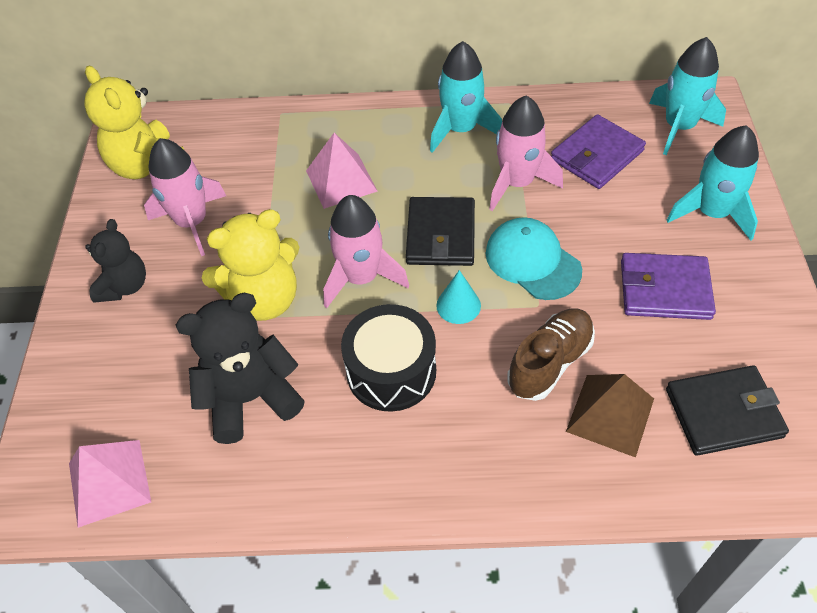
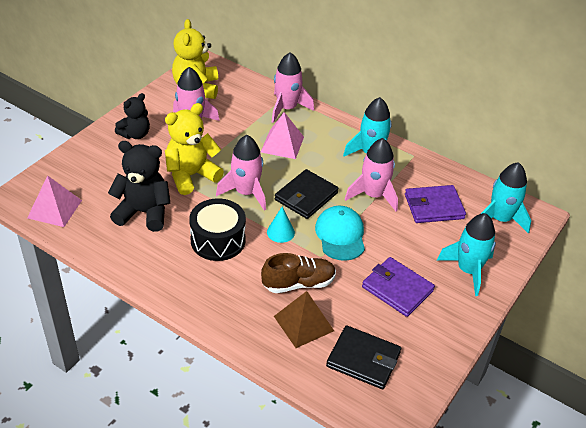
camera: 30 degrees right, 10 degrees down
(264, 299) = (191, 175): yellow teddy bear -> yellow teddy bear turned 135 degrees clockwise
(299, 128) = (287, 108): none -> pink rocket

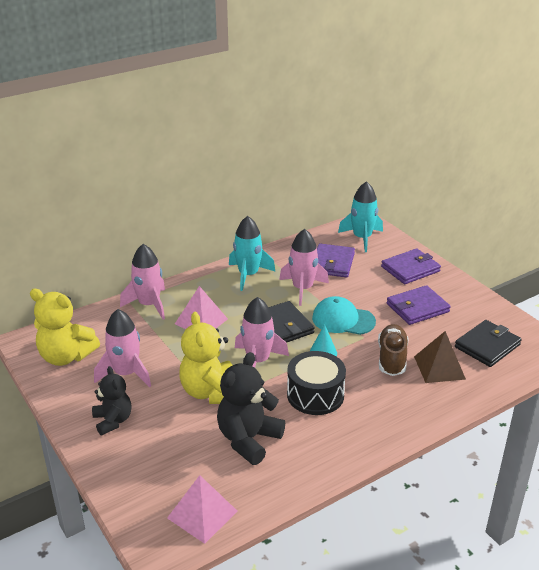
camera: 65 degrees left, 10 degrees down
(468, 270) = (410, 269): turquoise rocket -> purple wallet

